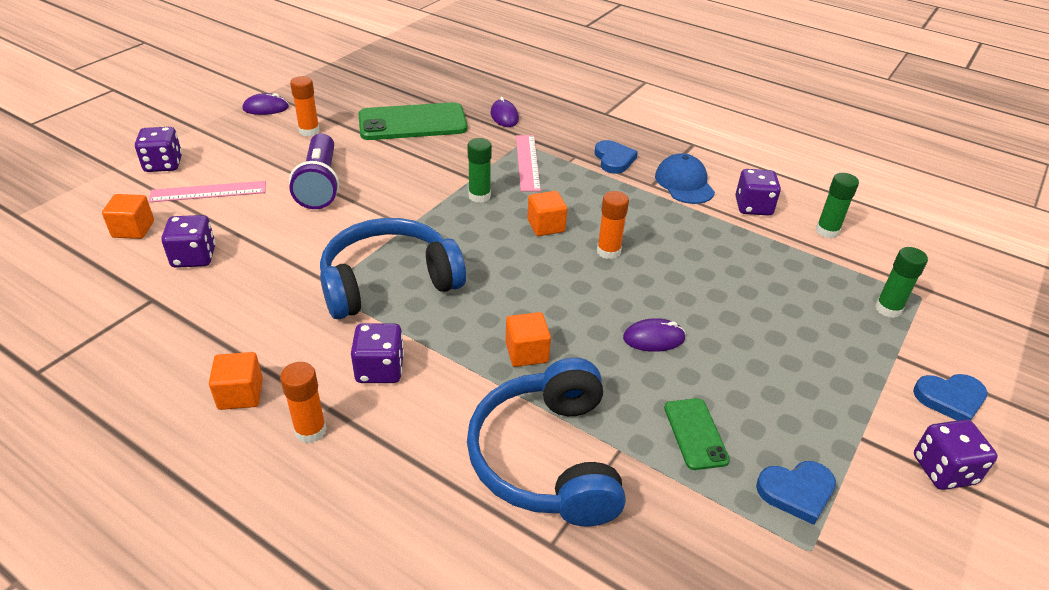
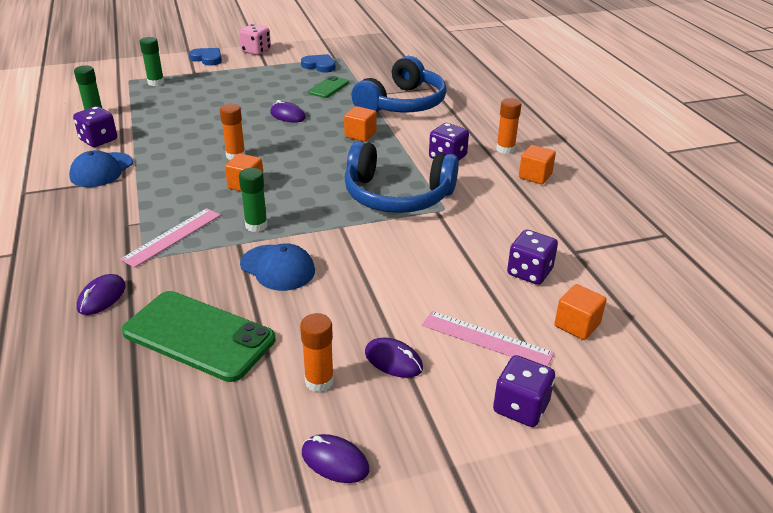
camera: 140 degrees left, 5 degrees down
(270, 156) = (393, 360): none -> purple mouse
(320, 184) = (373, 297): purple flashlight -> none
(417, 175) = (277, 268): none -> blue cap
(614, 159) = (106, 208): blue heart -> none
(943, 470) = (256, 51): purple dice -> pink dice

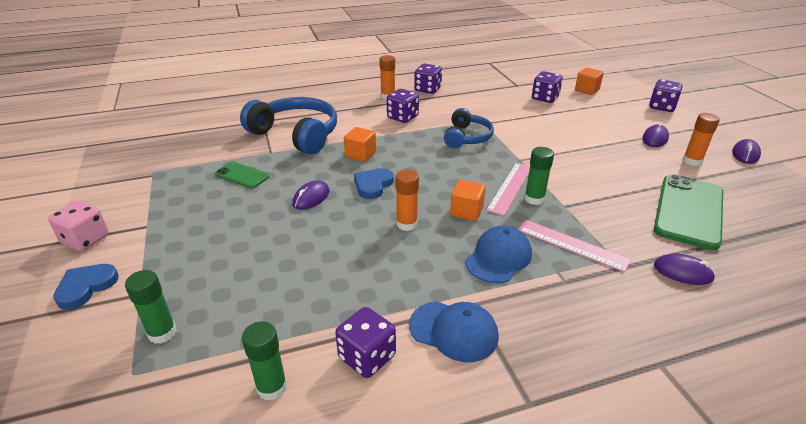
camera: 90 degrees left, 0 degrees up
(277, 268) = (588, 184): blue cap -> blue cap (498, 257)
(319, 66) = (172, 184): blue heart -> blue heart (373, 185)
(397, 195) = (467, 137): blue headphones -> blue headphones, size x0.60
(486, 339) = (615, 112): pink ruler -> pink ruler (510, 188)
(535, 176) = (427, 89): orange cube -> purple dice

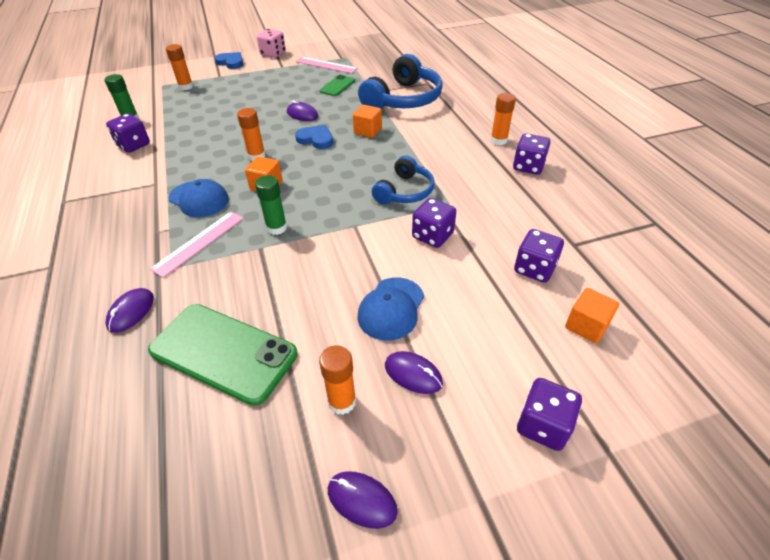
camera: 90 degrees right, 10 degrees up
(162, 333) = (186, 87): green glue stick -> orange glue stick
(402, 117) = (447, 151): purple dice -> purple dice (432, 236)
(454, 331) = (135, 175): blue cap -> blue cap (391, 308)
(467, 137) = (404, 191): blue headphones -> blue headphones turned 75 degrees counterclockwise
(510, 188) = (299, 214): pink ruler -> pink ruler (326, 65)

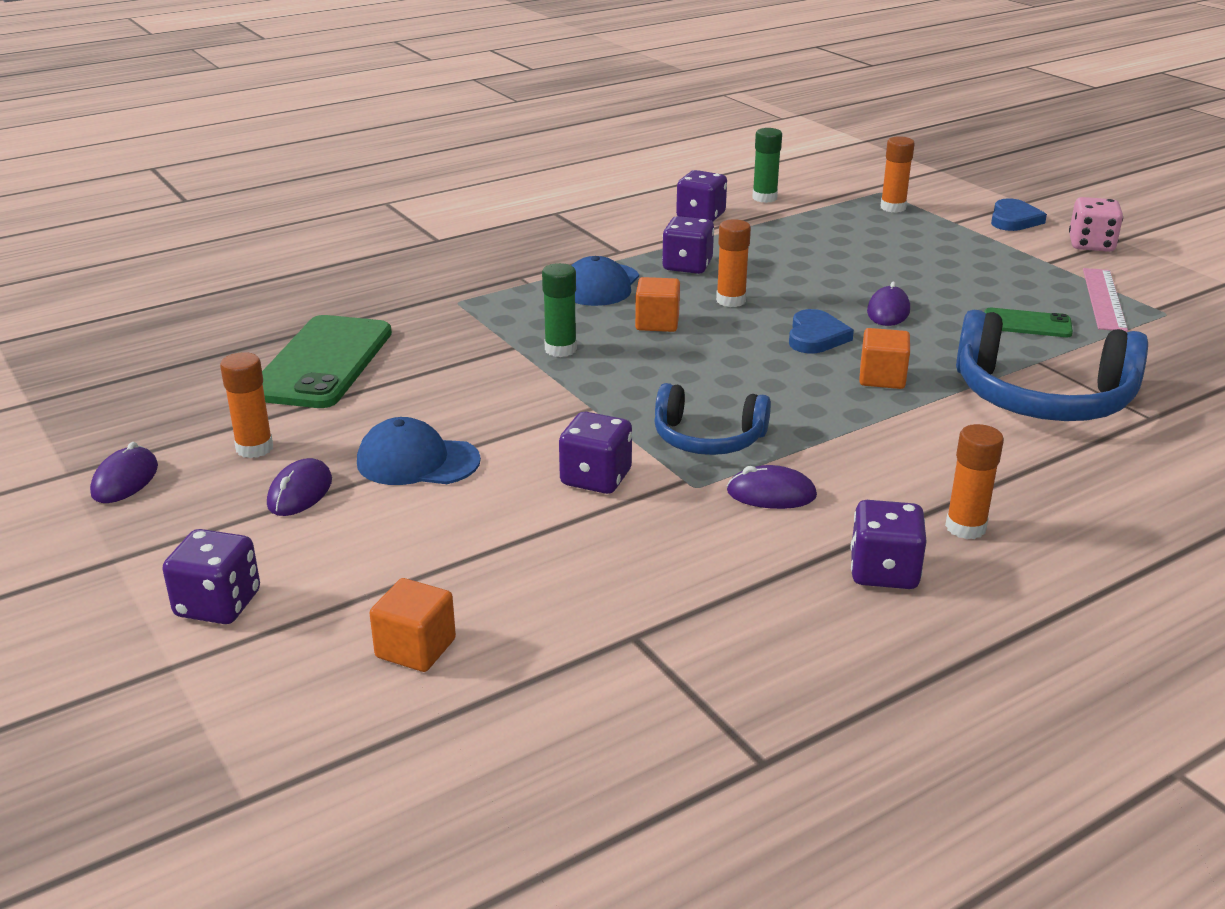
camera: 75 degrees right, 15 degrees down
(131, 312) = (377, 298): purple mouse -> purple mouse (771, 494)
(199, 243) = (508, 306): pink ruler -> none
(534, 269) = (546, 589): purple dice -> purple dice (687, 266)

